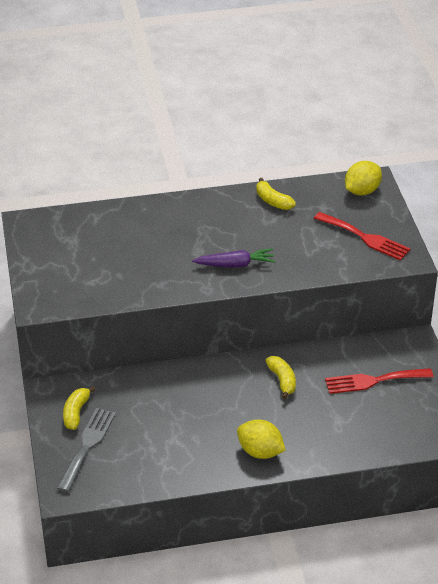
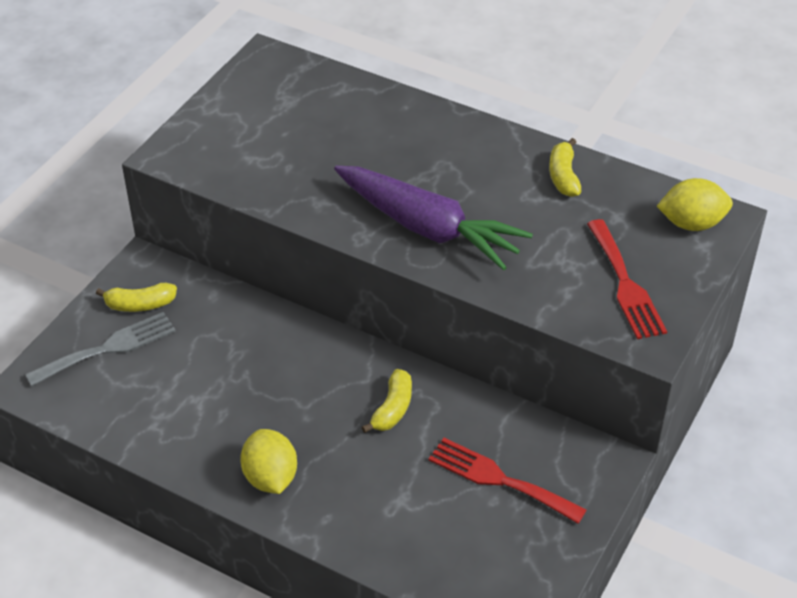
camera: 40 degrees right, 5 degrees up
(76, 413) = (140, 305): yellow banana -> yellow banana turned 150 degrees counterclockwise
(235, 264) = (428, 228): purple carrot -> purple carrot, size x1.81

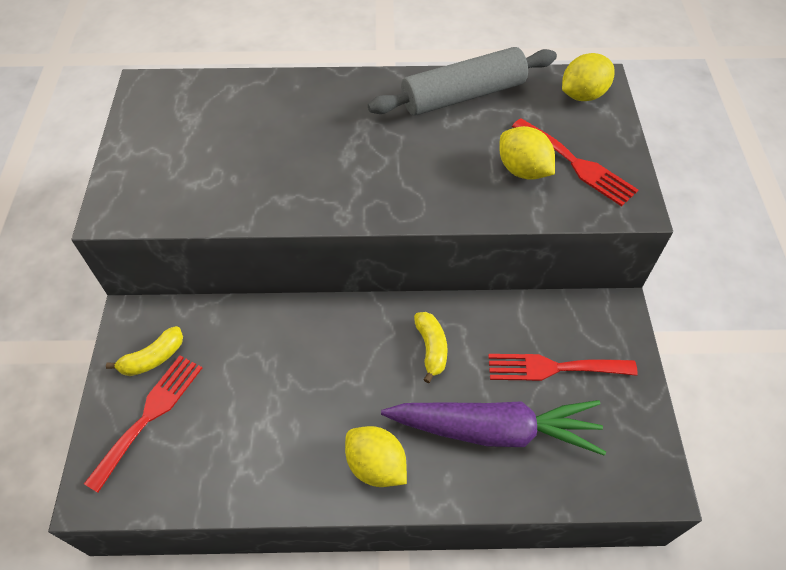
camera: 30 degrees left, 10 degrees up
(108, 348) = (149, 415): grey fork -> red fork
(428, 228) = (392, 183): purple carrot -> purple carrot (494, 430)
(563, 176) = (463, 95): yellow banana -> grey rolling pin
(565, 267) = (523, 170): none -> yellow lemon

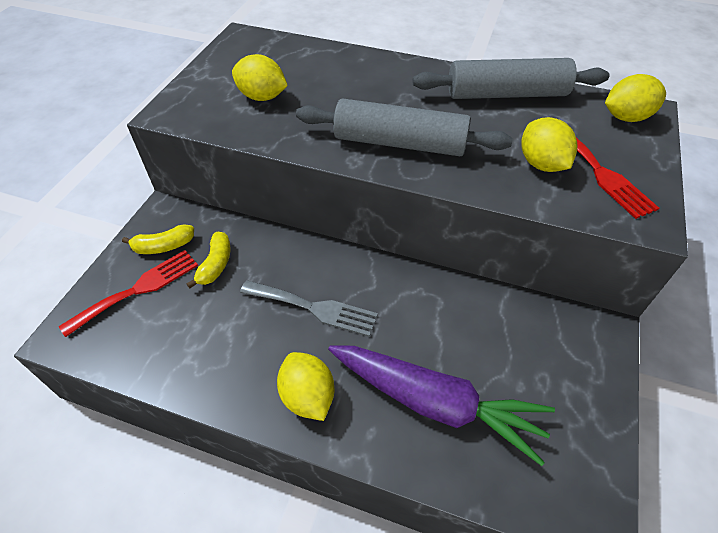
camera: 20 degrees right, 5 degrees down
(210, 164) = (262, 97): none -> yellow lemon
(344, 375) = (314, 308): none -> grey fork
(380, 183) = (399, 143): none -> grey rolling pin
(431, 348) = (403, 309): yellow banana -> yellow banana (215, 265)
(553, 368) = (518, 364): red fork -> none

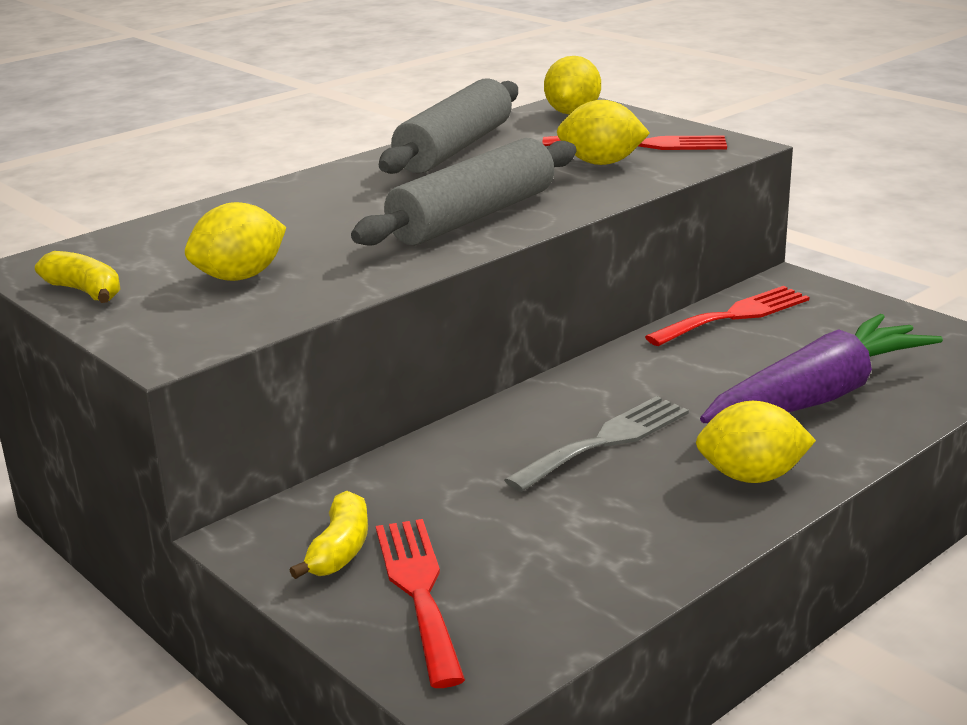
camera: 60 degrees left, 25 degrees down
(215, 265) = (438, 506): yellow banana -> yellow banana (85, 291)
(521, 316) = (734, 316): none -> red fork

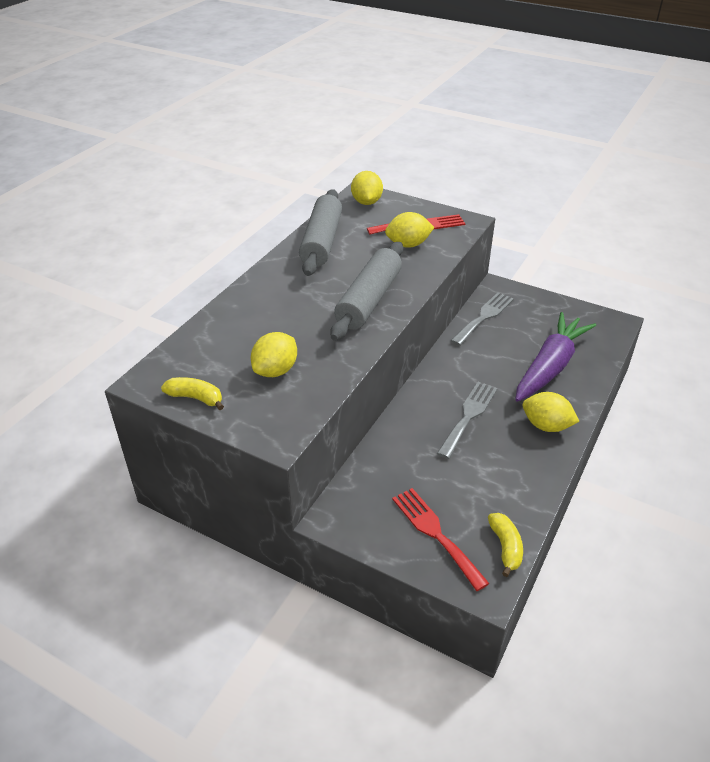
camera: 20 degrees left, 15 degrees up
(340, 550) = (382, 516): yellow banana -> yellow banana (505, 547)
(734, 316) = (484, 317): red fork -> grey fork
(751, 477) = (546, 426): yellow lemon -> yellow lemon turned 45 degrees clockwise

